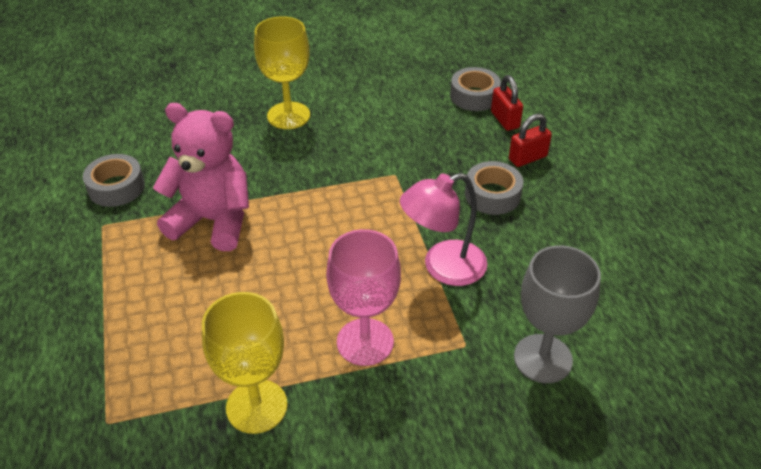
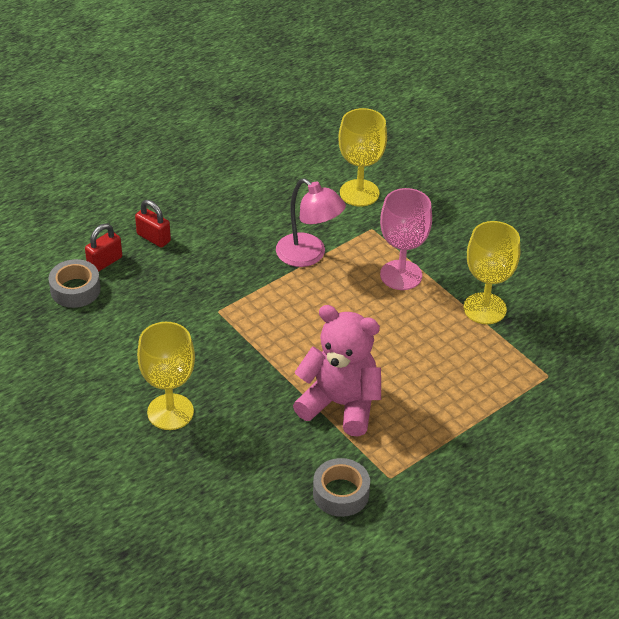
camera: 115 degrees left, 0 degrees up
(213, 221) = (340, 404): pink teddy bear -> pink teddy bear turned 120 degrees clockwise
(492, 195) = (212, 248): grey tape -> none
(543, 358) = (359, 193): grey goblet -> yellow goblet

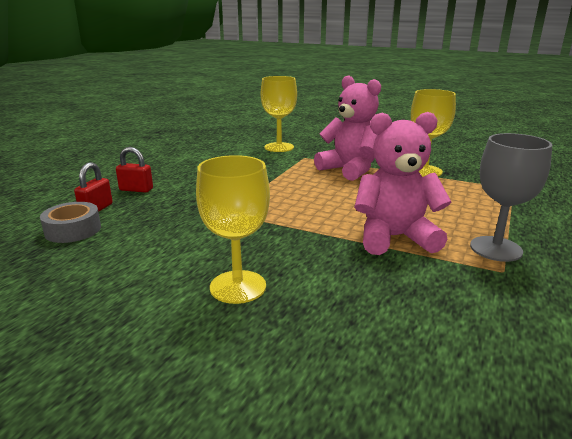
camera: 25 degrees left, 20 degrees down
(308, 256) = (273, 174): pink lamp -> none
(341, 493) = (481, 297): grey tape -> none
(401, 275) = (349, 170): pink goblet -> pink teddy bear
(415, 452) = (496, 249): none -> grey goblet

